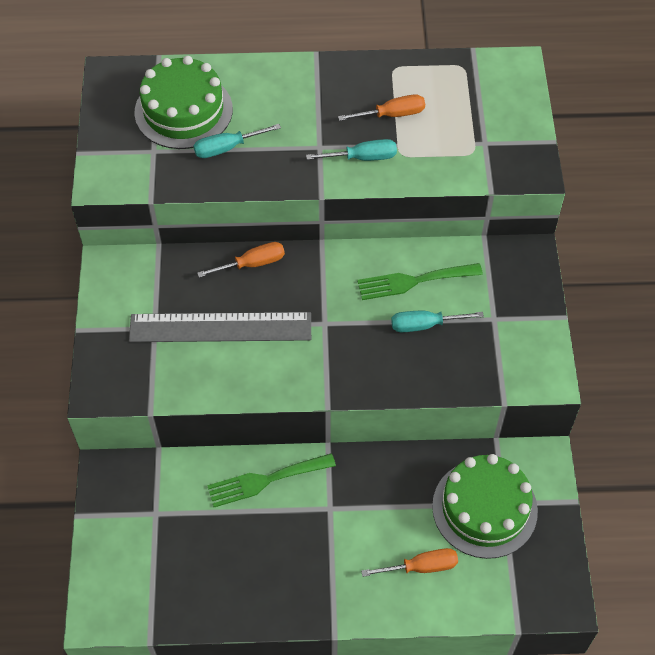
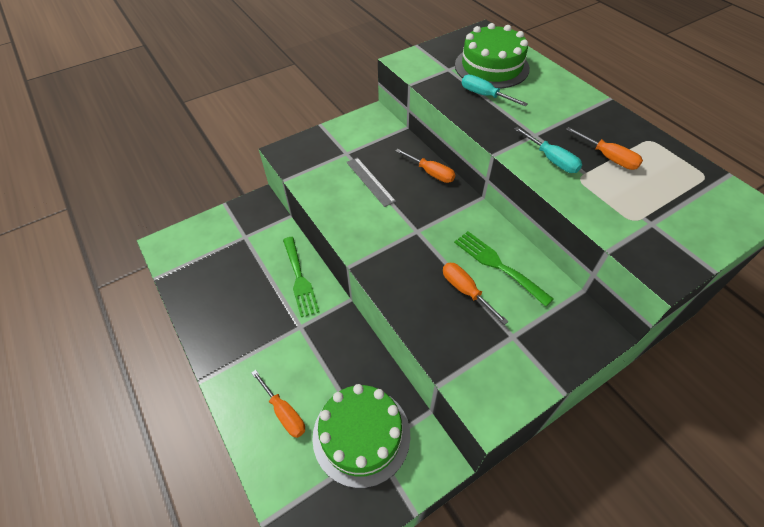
camera: 60 degrees right, 5 degrees down
(220, 327) = (370, 181): grey ruler -> grey ruler, size x0.55
(265, 480) = (299, 279): green fork -> green fork turned 150 degrees counterclockwise
(425, 325) = (466, 291): turquoise screwdriver -> orange screwdriver

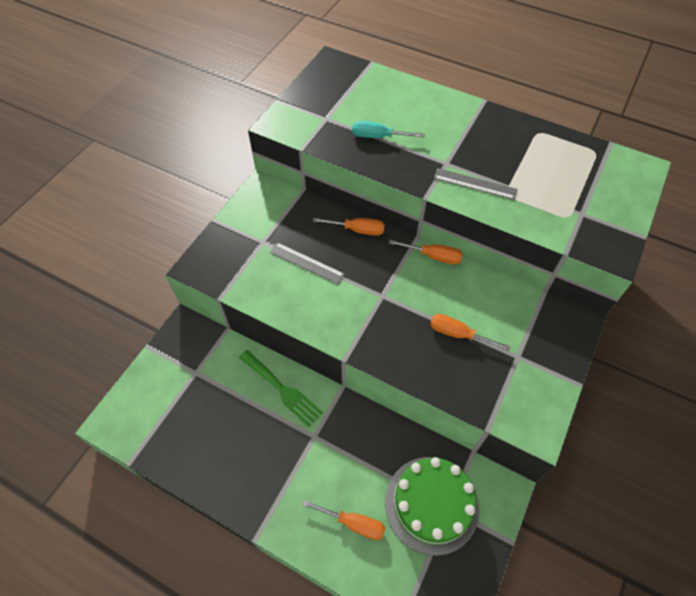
camera: 30 degrees left, 5 degrees up
(491, 67) = (365, 101): green cake -> none
(497, 265) = (469, 297): green fork -> none
(551, 159) = (475, 184): turquoise screwdriver -> grey ruler
(608, 157) = (517, 163): orange screwdriver -> orange screwdriver (433, 256)

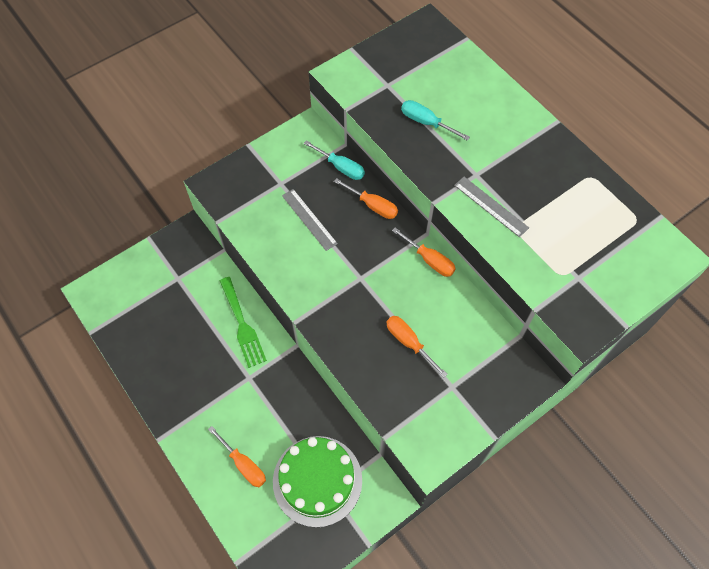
camera: 25 degrees right, 5 degrees up
(310, 208) = (341, 167): none -> turquoise screwdriver

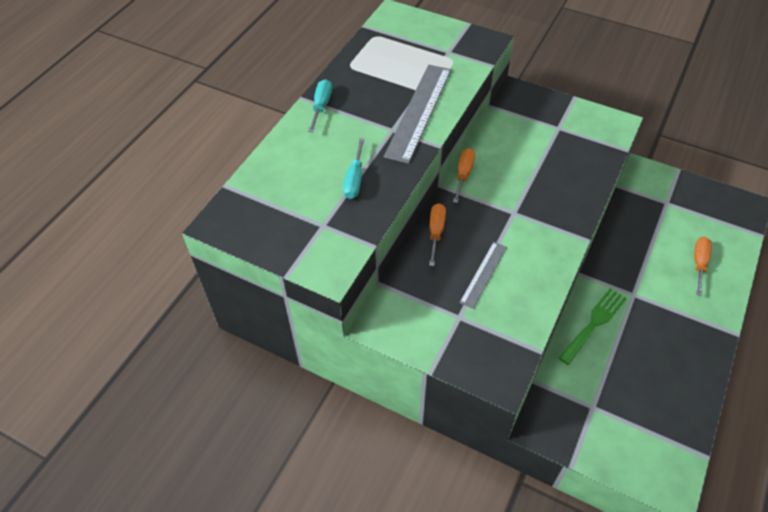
camera: 115 degrees left, 10 degrees down
(317, 480) = (667, 213): green cake -> none
(341, 167) = (408, 274): turquoise screwdriver -> turquoise screwdriver (321, 106)
(409, 343) = (545, 162): orange screwdriver -> none
(491, 206) = (419, 112): grey ruler -> grey ruler, size x1.83

